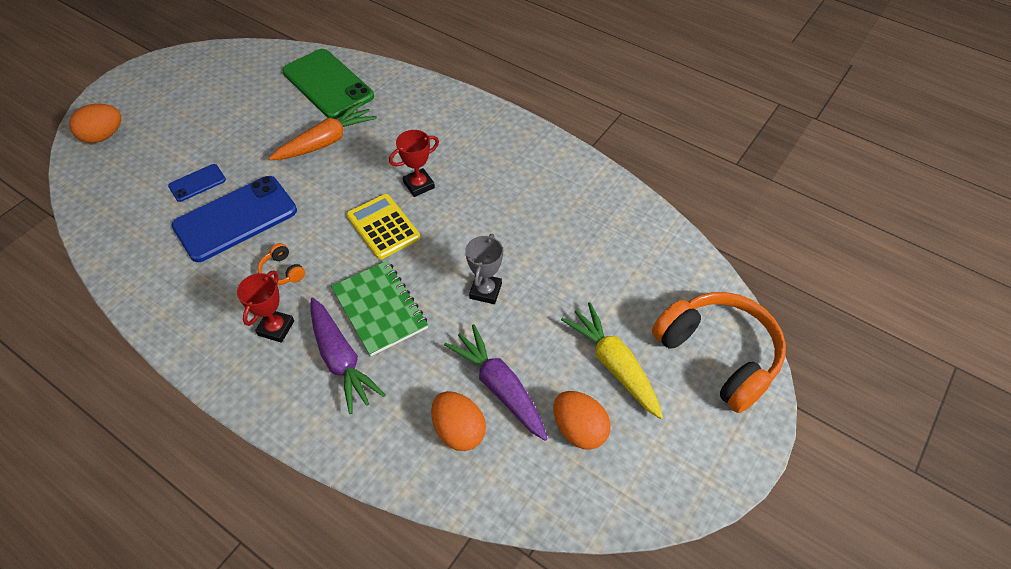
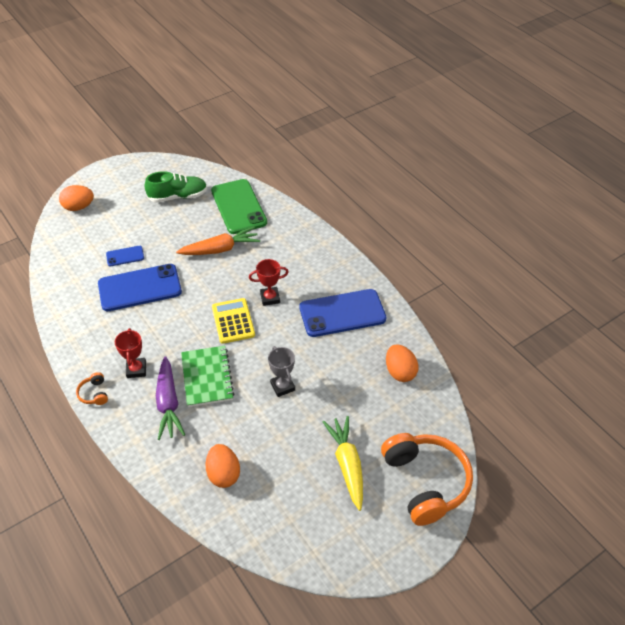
camera: 20 degrees right, 5 degrees down
(240, 90) = (178, 196): none -> green shoe
(276, 328) = (136, 369): red trophy -> red trophy turned 45 degrees counterclockwise
(282, 271) = (155, 333): orange headphones -> orange headphones (94, 393)
(485, 291) = (282, 386): grey trophy -> grey trophy turned 60 degrees counterclockwise
(499, 387) = (262, 454): purple carrot -> none
(519, 179) = (342, 313): none -> blue phone
(579, 429) = (303, 500): orange egg -> orange egg (400, 372)

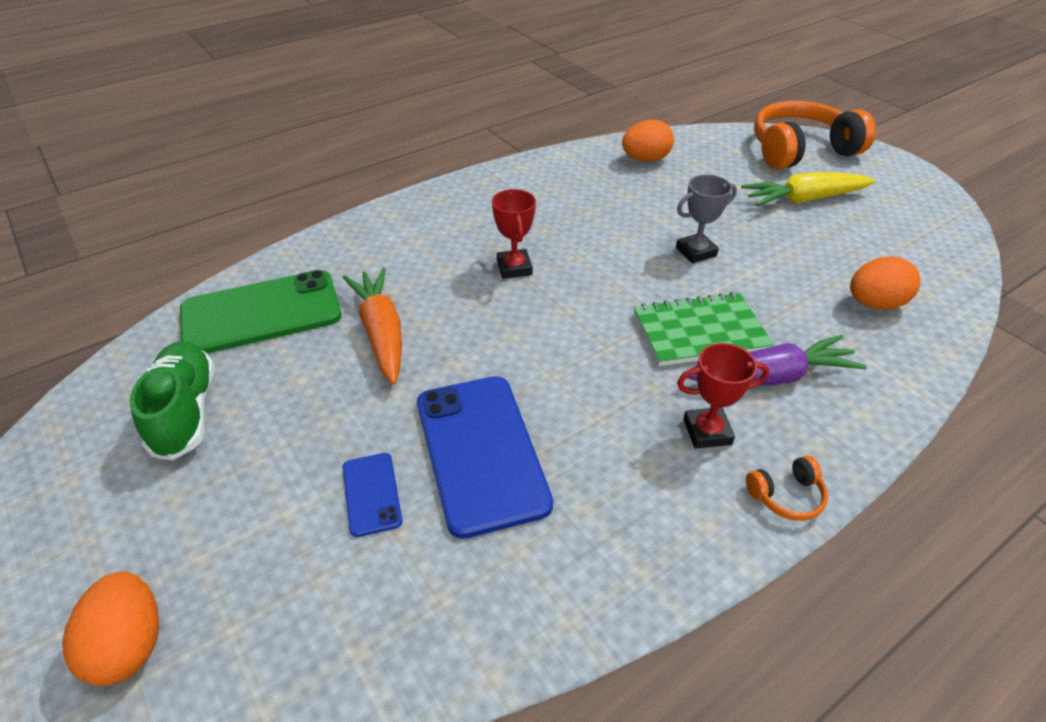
camera: 90 degrees left, 5 degrees down
(233, 321) = (569, 307): yellow calculator -> none
(342, 313) = (546, 200): blue phone -> none

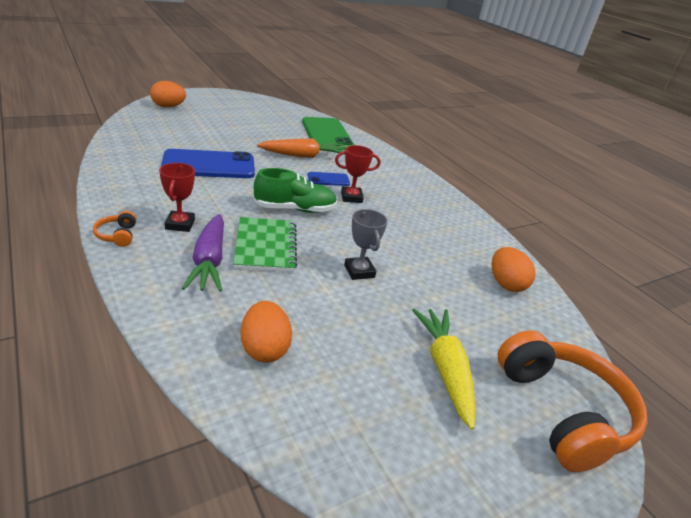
camera: 90 degrees right, 10 degrees down
(185, 411) = (269, 118): green shoe -> green shoe (295, 209)
(371, 494) = (202, 142): blue phone -> blue phone (328, 179)

